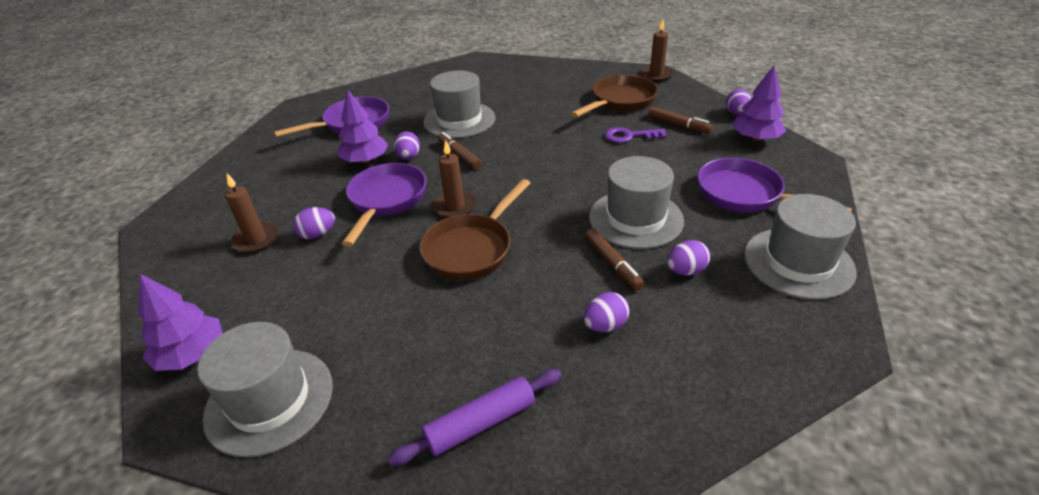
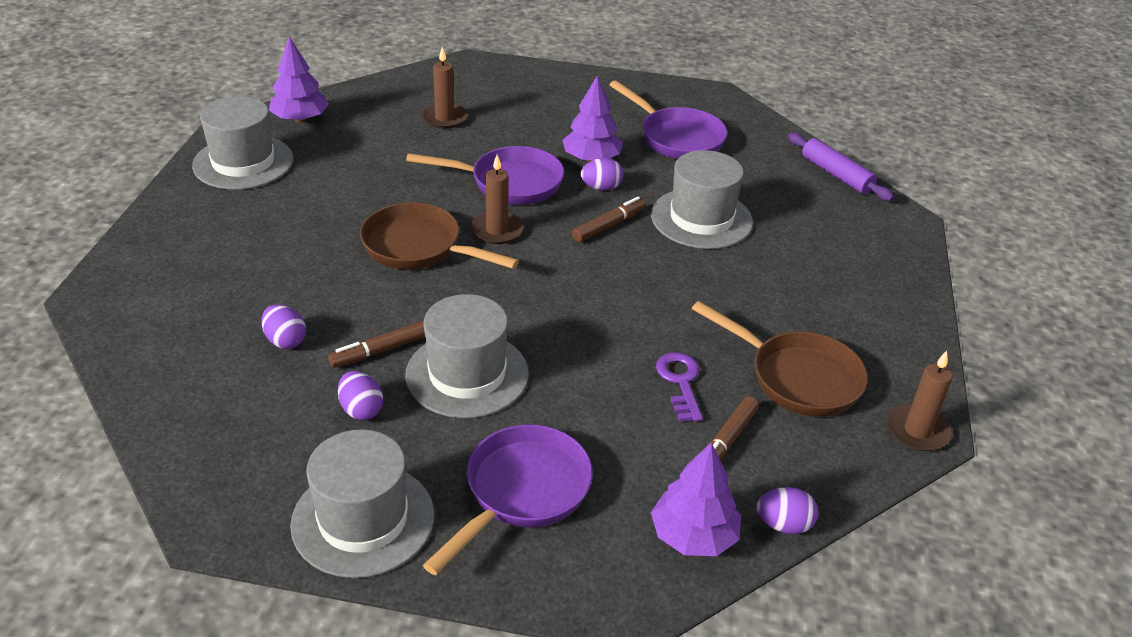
camera: 80 degrees right, 0 degrees up
(317, 234) = (450, 150): purple egg -> none
(481, 423) = (189, 267): purple rolling pin -> purple rolling pin (836, 175)

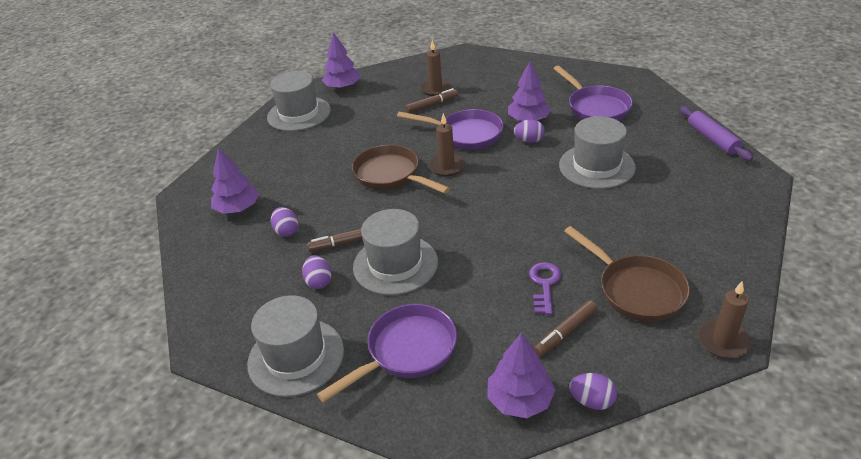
camera: 20 degrees right, 0 degrees up
(193, 312) = (238, 208): none -> purple tree
(609, 225) = (527, 167): brown marker -> brown marker (432, 105)

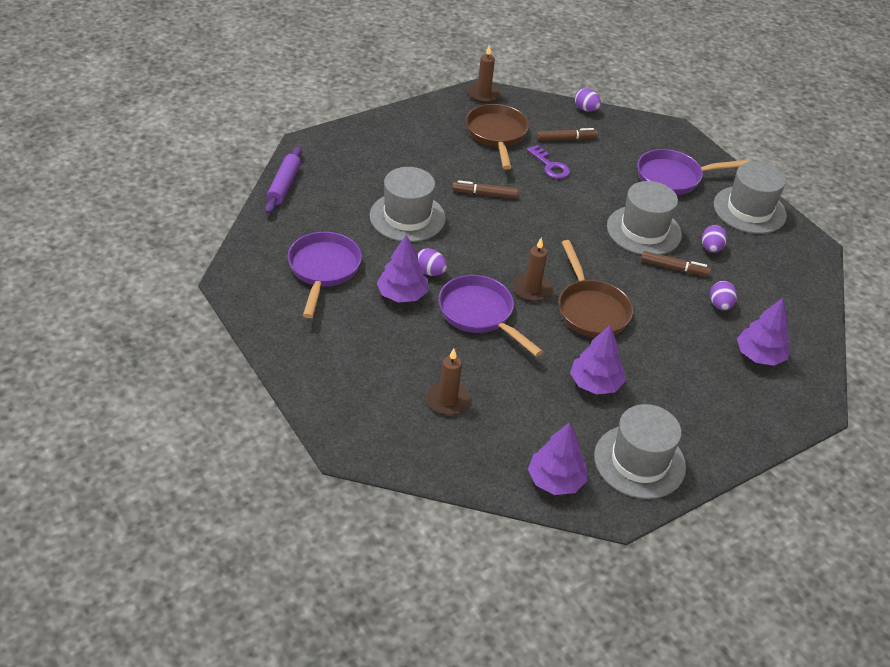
camera: 155 degrees left, 5 degrees up
(432, 105) = (475, 376): brown marker -> brown marker (485, 194)
(520, 400) = (624, 127): purple tree -> purple tree (595, 383)
(544, 285) = (550, 166): purple key -> purple key turned 75 degrees counterclockwise

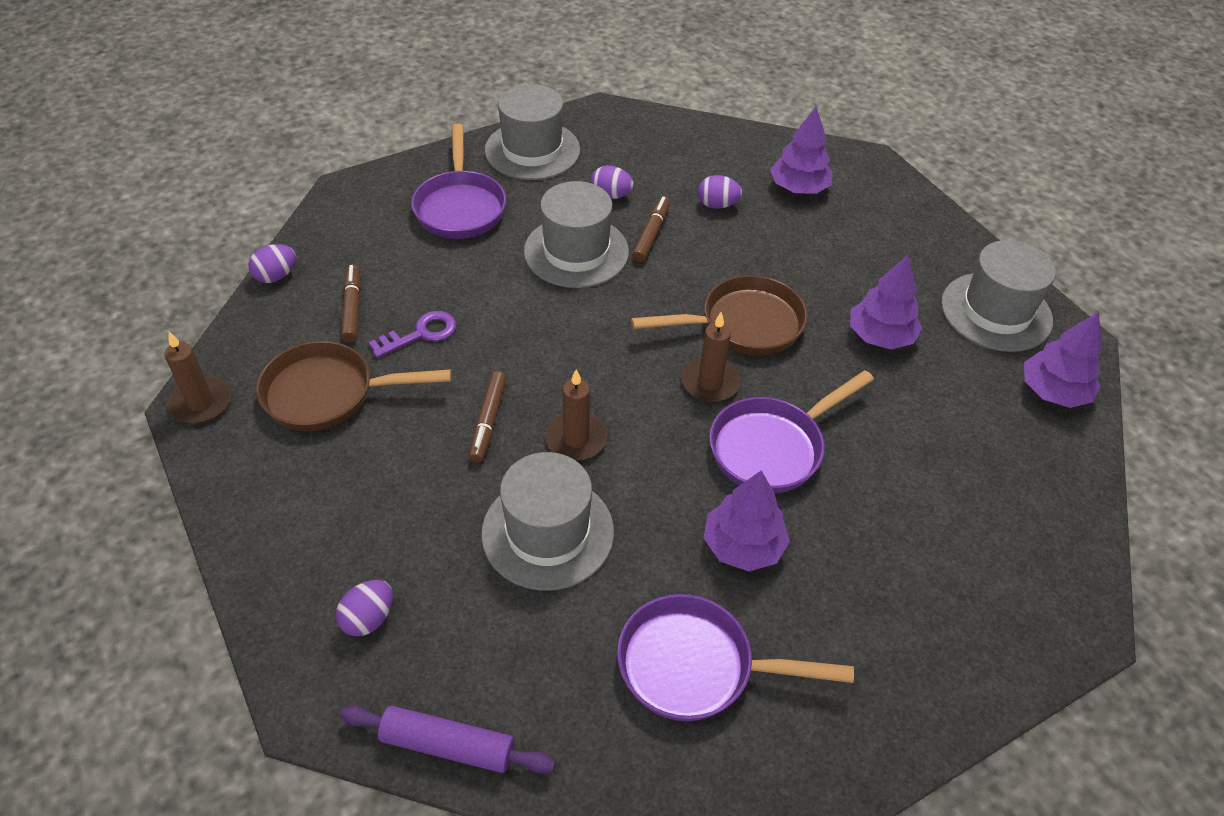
camera: 85 degrees left, 5 degrees up
(430, 272) = (685, 505): purple egg -> purple egg (368, 618)
(448, 400) = (952, 496): brown candle -> brown candle (576, 439)

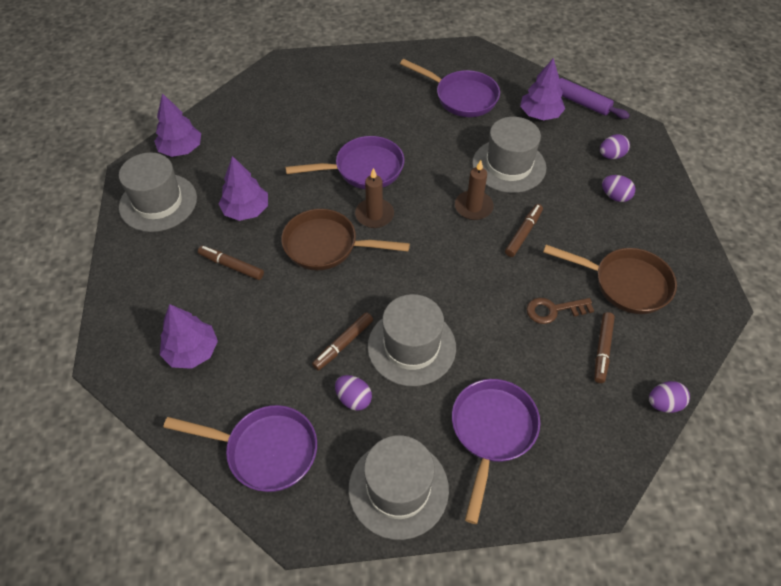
camera: 155 degrees left, 5 degrees up
(201, 403) = (714, 304): brown candle -> none
(420, 334) = (554, 310): purple key -> brown key
(666, 143) = (265, 450): none -> purple pan
(717, 205) = (271, 356): purple egg -> purple egg (615, 196)
(743, 546) = (411, 131): purple tree -> purple tree (540, 114)
(835, 270) = (231, 266): none -> brown marker

